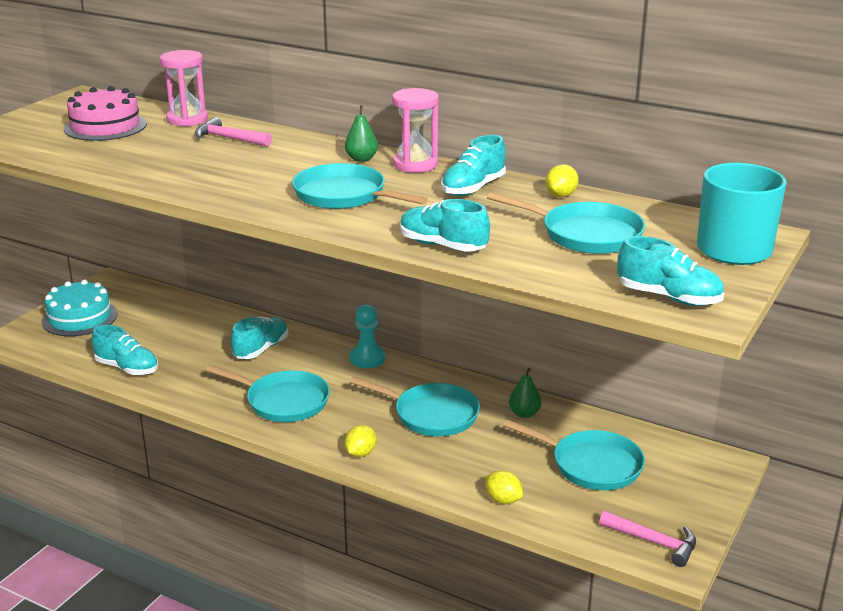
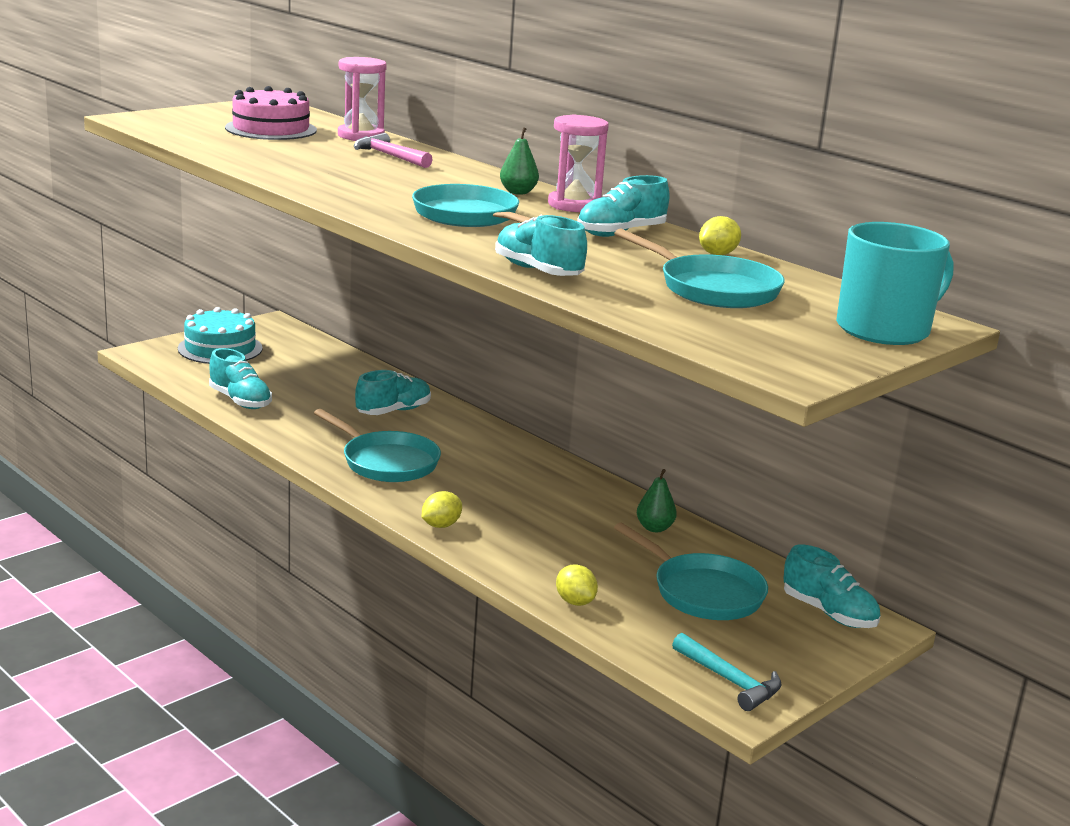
camera: 15 degrees right, 5 degrees down
(367, 358) = (506, 442): turquoise pawn -> none
(431, 415) = (544, 507): turquoise pan -> none
(653, 542) = (729, 681): pink hammer -> turquoise hammer
(669, 297) = (759, 354): turquoise shoe -> turquoise shoe (829, 613)

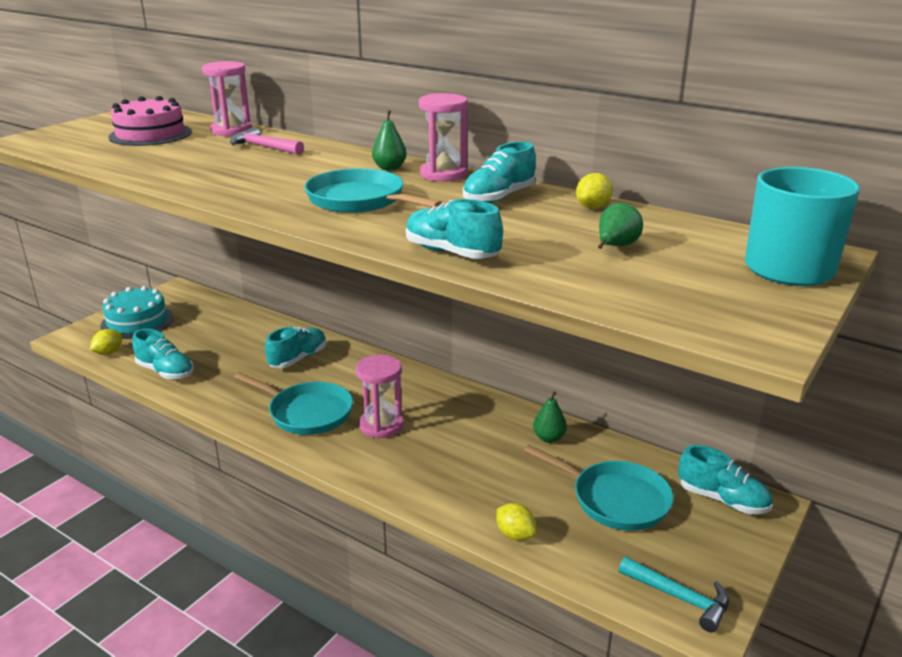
camera: 10 degrees left, 5 degrees up
(441, 525) = (373, 472): yellow lemon -> yellow lemon (108, 353)
(466, 486) = (381, 425): none -> pink hourglass
(713, 289) = (615, 247): turquoise pan -> green pear

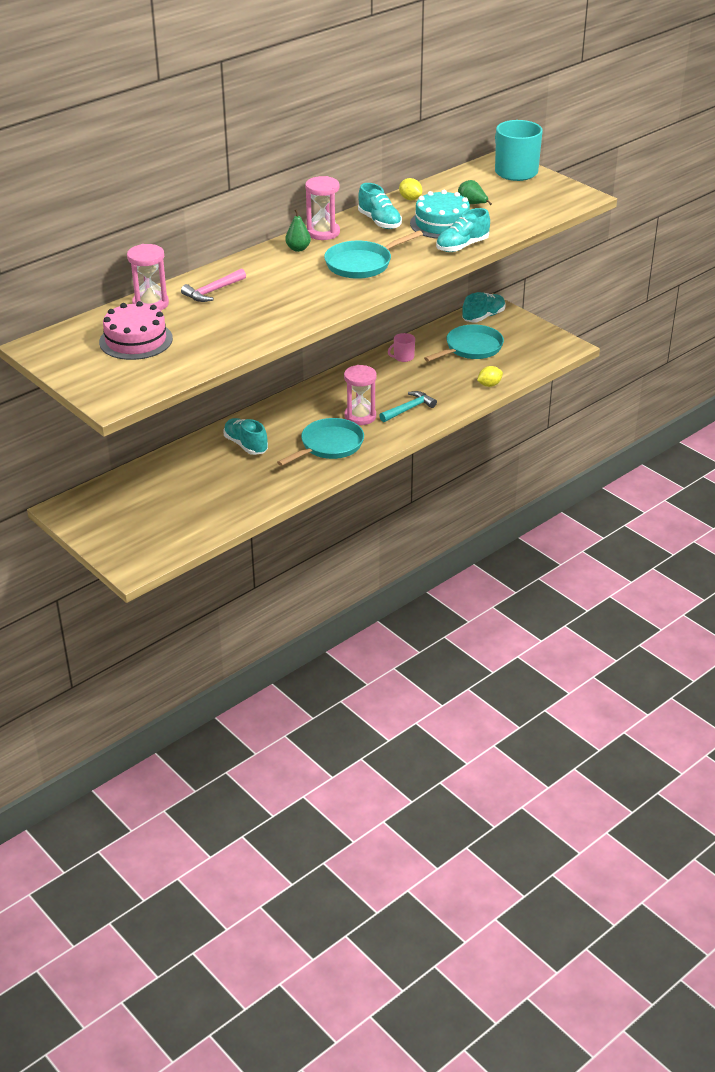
camera: 75 degrees left, 10 degrees up
(108, 353) = (178, 543): yellow lemon -> none
(137, 321) = (122, 530): turquoise cake -> turquoise cake (442, 224)
(165, 372) = (232, 511): turquoise shoe -> none
(549, 438) = (403, 357): green pear -> pink mug
(679, 598) = (551, 348): turquoise hammer -> turquoise hammer (409, 409)

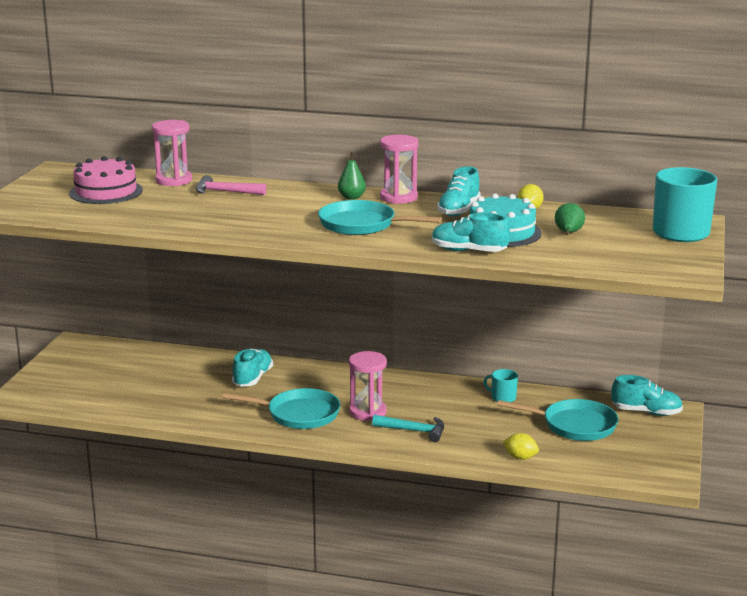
camera: 55 degrees right, 15 degrees down
(403, 357) = (503, 397): pink mug -> turquoise mug

